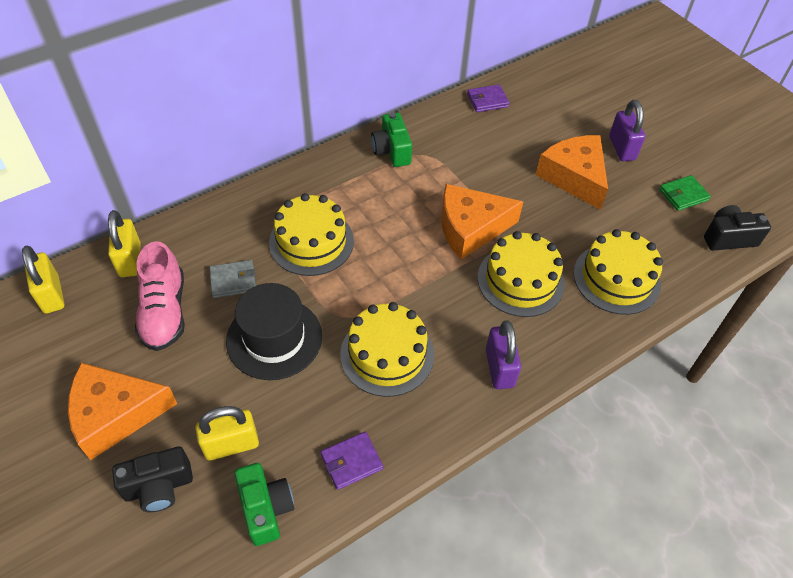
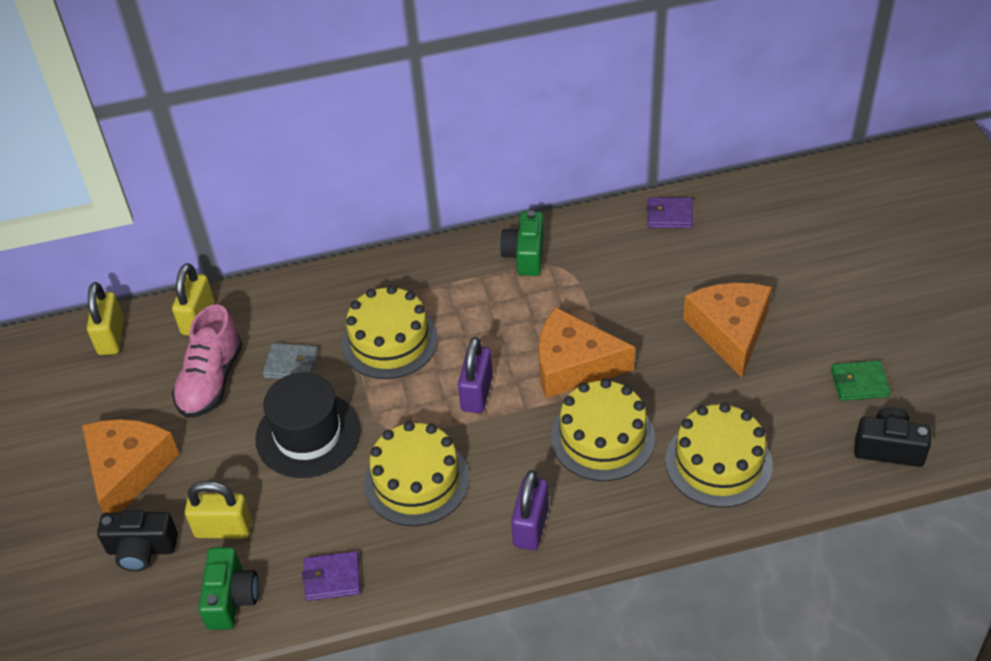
camera: 25 degrees right, 5 degrees down
(116, 414) = (128, 470): orange cheese -> orange cheese turned 90 degrees clockwise
(621, 148) = (810, 308): purple padlock -> purple padlock (476, 393)

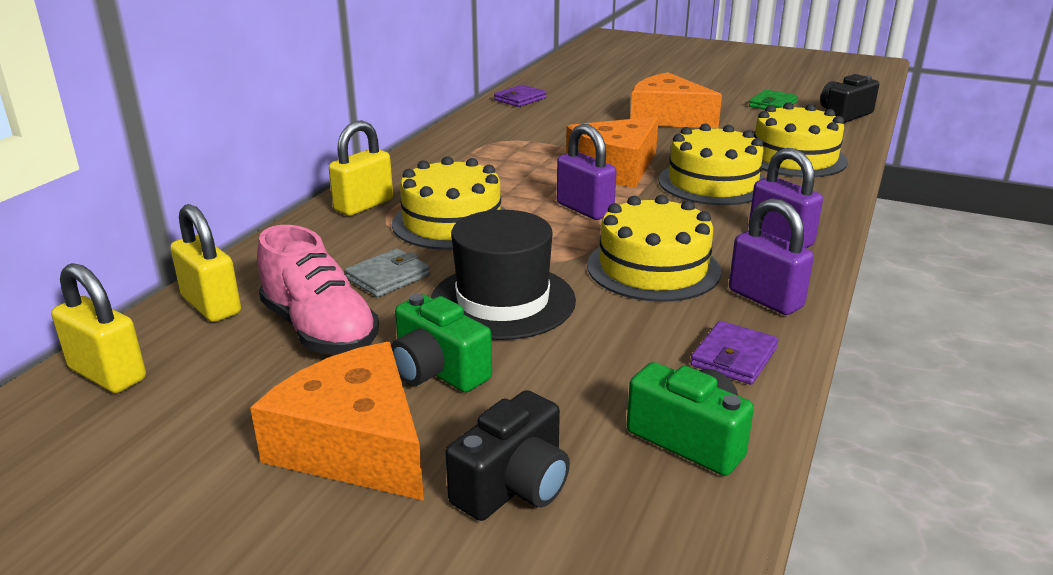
camera: 55 degrees left, 20 degrees down
(223, 529) = (565, 404): yellow padlock -> yellow padlock (364, 205)
(423, 560) = (765, 299): none -> purple padlock
(525, 255) = (462, 146): green camera -> green camera (437, 371)

